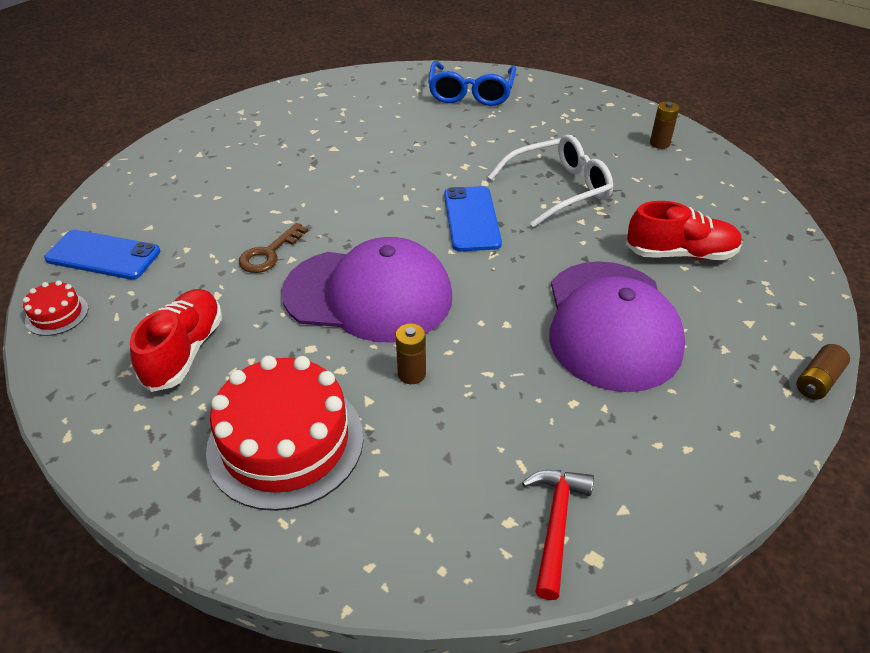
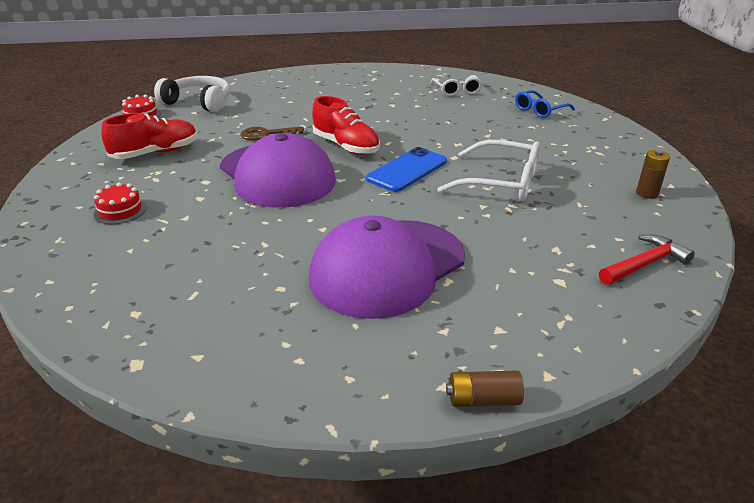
camera: 45 degrees right, 10 degrees down
(103, 255) = (199, 102): blue phone -> white headphones
(285, 442) = (120, 210): red cake -> red cake, size x0.45
(366, 101) = (456, 90): none -> white glasses
(411, 374) = (226, 219): brown battery -> none
(471, 92) = (540, 110): blue glasses -> blue glasses, size x0.63
(555, 524) = (152, 333): red hammer -> red hammer (644, 264)
(680, 254) = (525, 261): red shoe -> red shoe (346, 146)

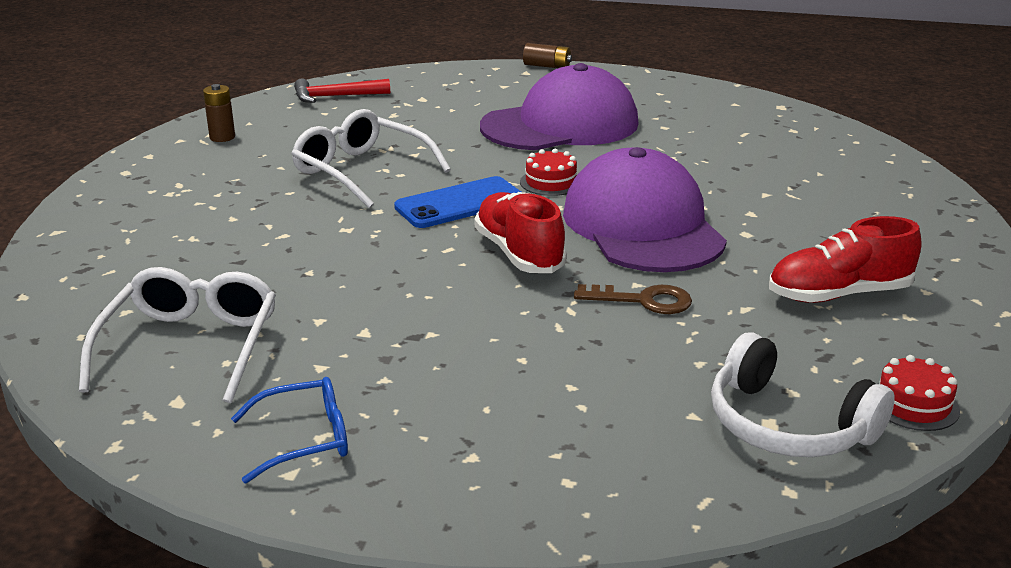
camera: 160 degrees left, 5 degrees down
(120, 210) = (852, 213): red cake -> red cake (550, 182)
(456, 90) = (190, 347): white glasses -> white glasses, size x1.59
(540, 110) = (123, 265): blue glasses -> blue glasses (304, 439)

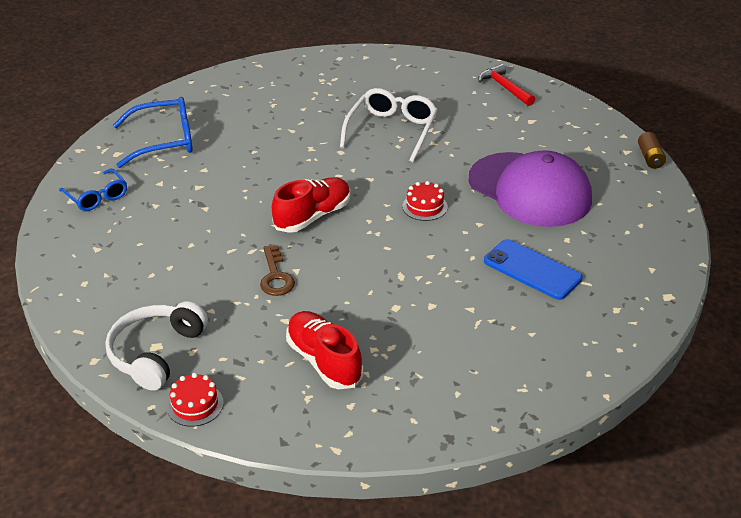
camera: 70 degrees right, 10 degrees up
(190, 347) = (163, 141): white glasses -> blue glasses
(222, 137) = (407, 70): brown battery -> none
(460, 204) = (368, 178): blue phone -> blue phone (532, 270)
(642, 226) = (380, 258): purple cap -> none

